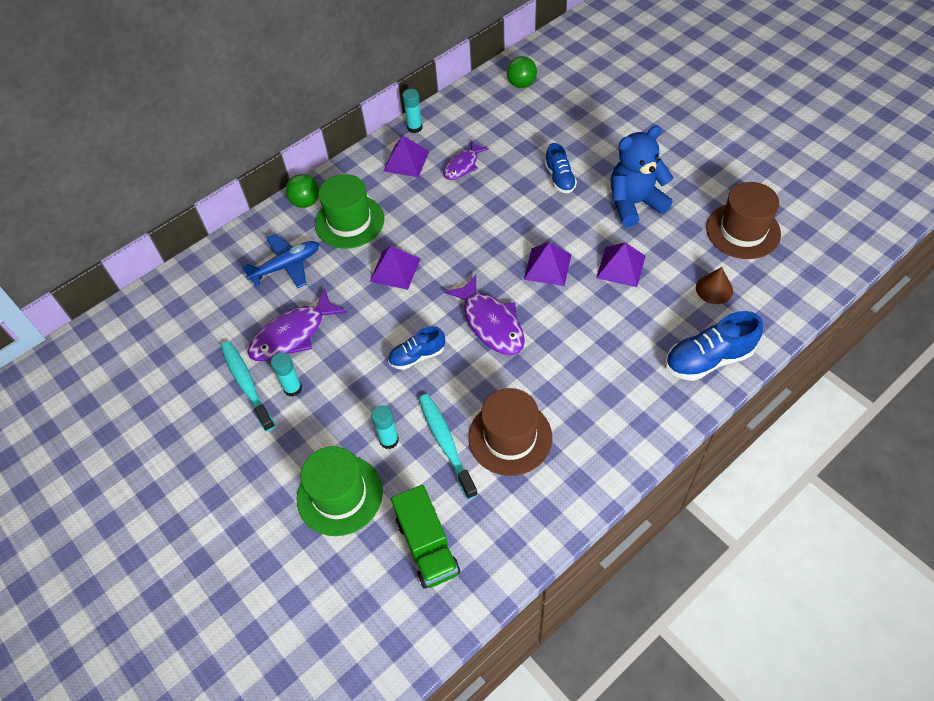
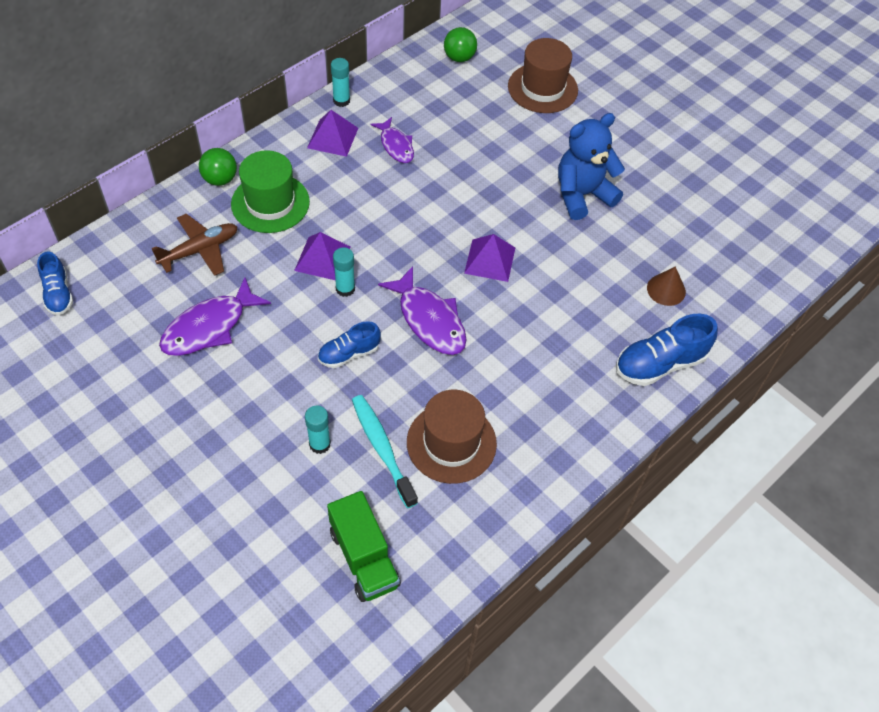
camera: 10 degrees left, 0 degrees up
(246, 384) = (158, 380): turquoise toothbrush -> none
(286, 266) = (200, 250): blue plane -> brown plane
(293, 388) = (211, 386): turquoise glue stick -> turquoise glue stick (345, 289)
(339, 495) = (267, 502): green hat -> none
(463, 166) = (396, 146): purple fish -> purple fish turned 60 degrees counterclockwise
(560, 178) = (502, 164): blue shoe -> blue shoe (58, 294)
(621, 266) = (568, 262): purple pyramid -> none
(743, 231) = (696, 228): brown hat -> brown hat (542, 88)

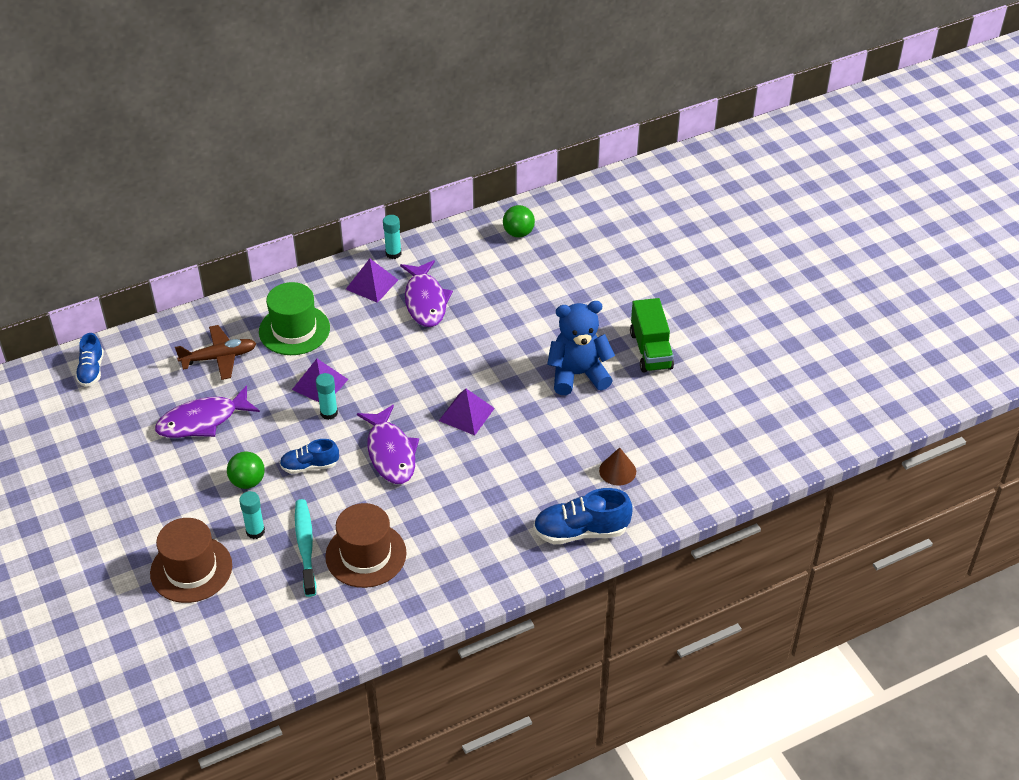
camera: 20 degrees right, 10 degrees down
(220, 179) = (259, 302): green ball -> green ball (248, 482)
(364, 558) = (255, 625): green truck -> green truck (650, 350)
(396, 146) = (425, 301): purple fish -> purple fish, size x1.58
(542, 88) = (585, 274): brown hat -> brown hat (191, 569)

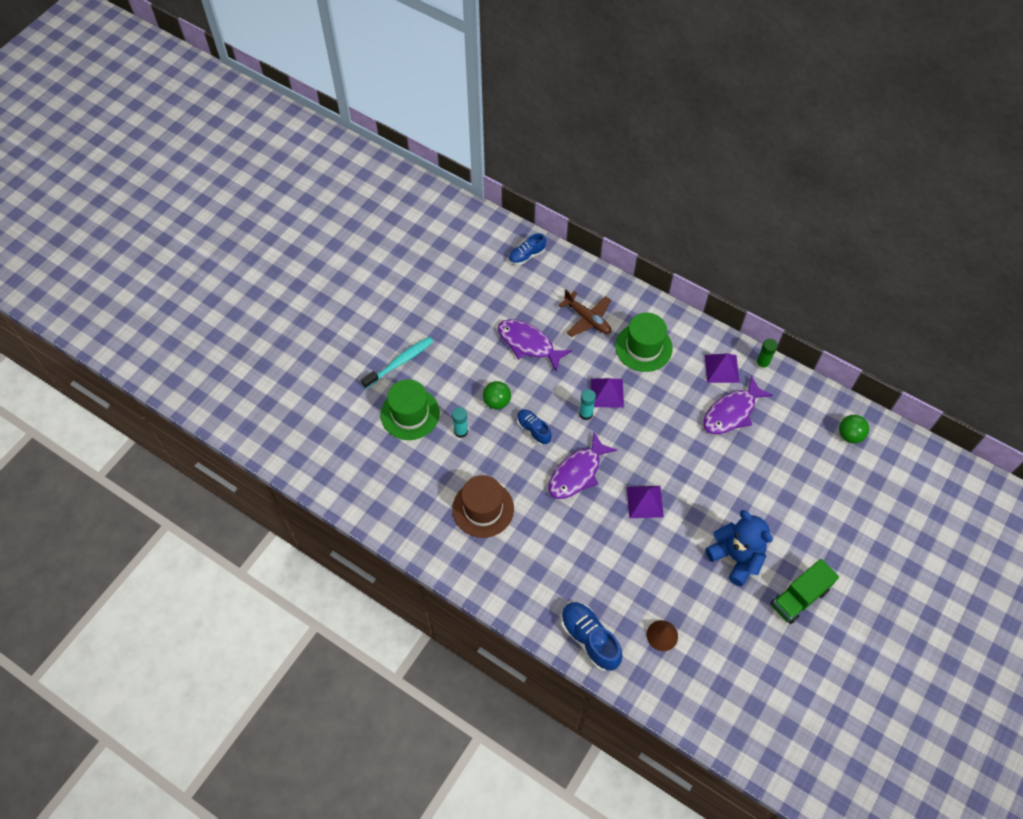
camera: 60 degrees right, 15 degrees up
(191, 569) = (410, 414): brown hat -> green hat
(305, 546) = (467, 468): turquoise toothbrush -> turquoise toothbrush (400, 362)
(393, 253) = (762, 364): turquoise glue stick -> green glue stick

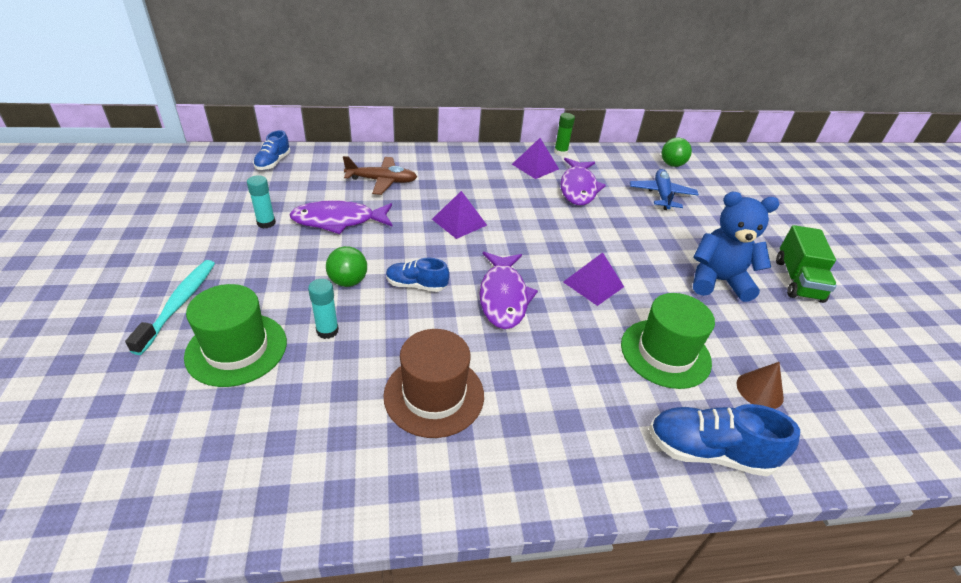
camera: 45 degrees left, 20 degrees down
(586, 414) = (457, 246): turquoise glue stick -> turquoise glue stick (266, 223)
(643, 347) = (456, 179): green hat -> green hat (665, 353)
(795, 460) = (661, 195): none -> blue plane

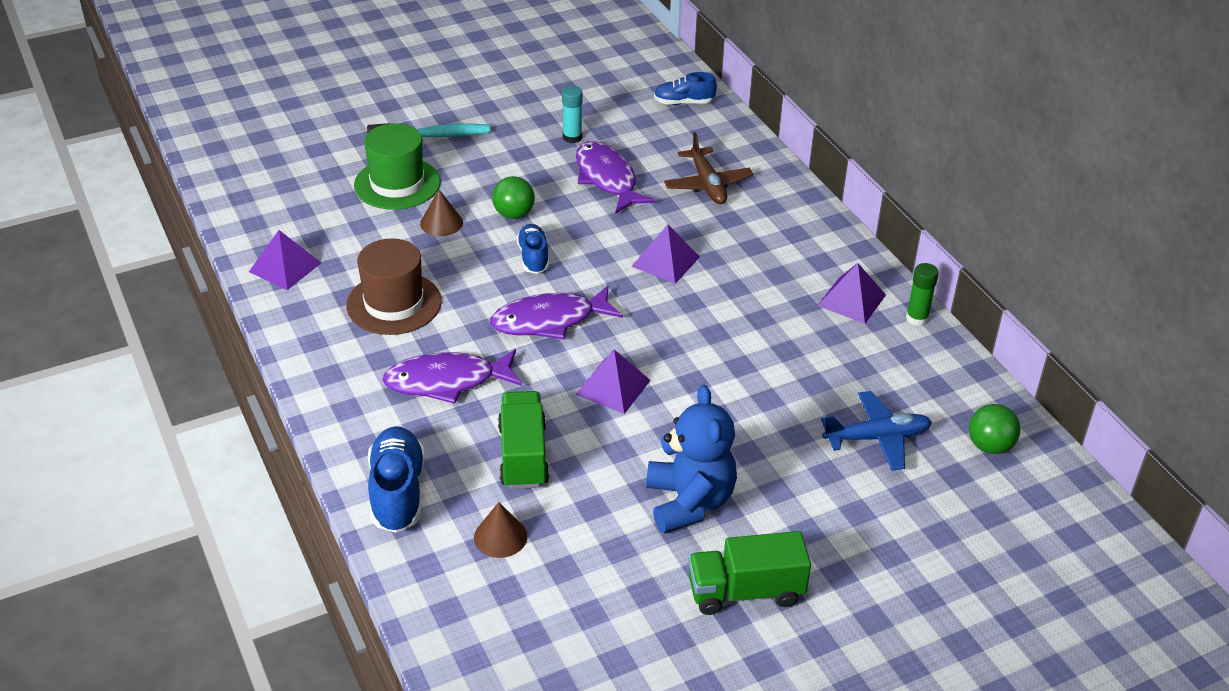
camera: 75 degrees right, 0 degrees up
(317, 485) = (285, 267): none -> purple pyramid
(327, 331) = (441, 223): turquoise glue stick -> brown cone
(578, 188) = (825, 349): purple fish -> purple fish (447, 381)
(665, 353) = (523, 456): green hat -> green truck

